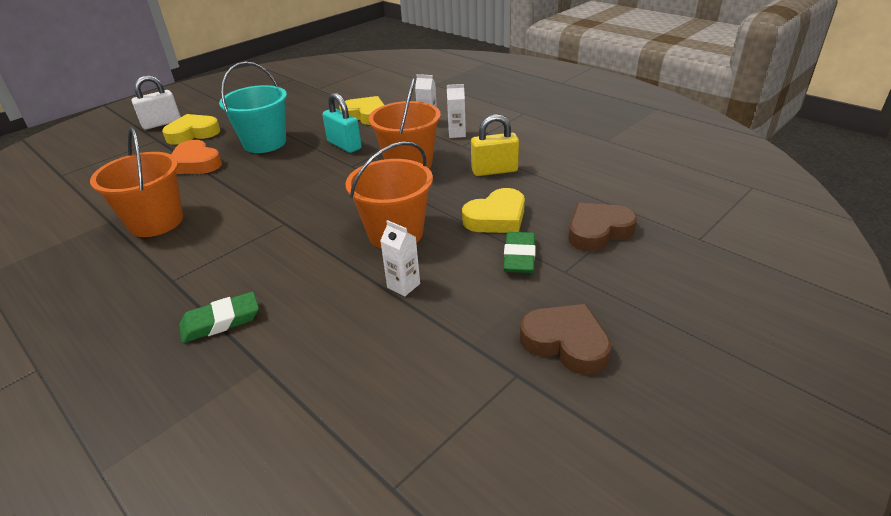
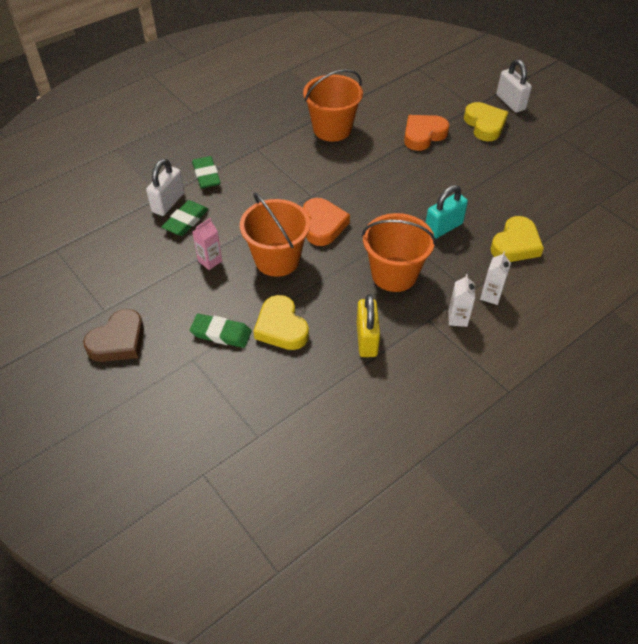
camera: 95 degrees right, 15 degrees up
(265, 143) = (457, 173): turquoise bucket -> none
(279, 352) = (168, 203): none -> white padlock
(323, 323) = (186, 221): none -> green eraser
(337, 209) = (323, 225): none -> orange heart
(403, 285) = (210, 261): white carton -> pink carton
(598, 231) = (238, 397): brown heart -> none

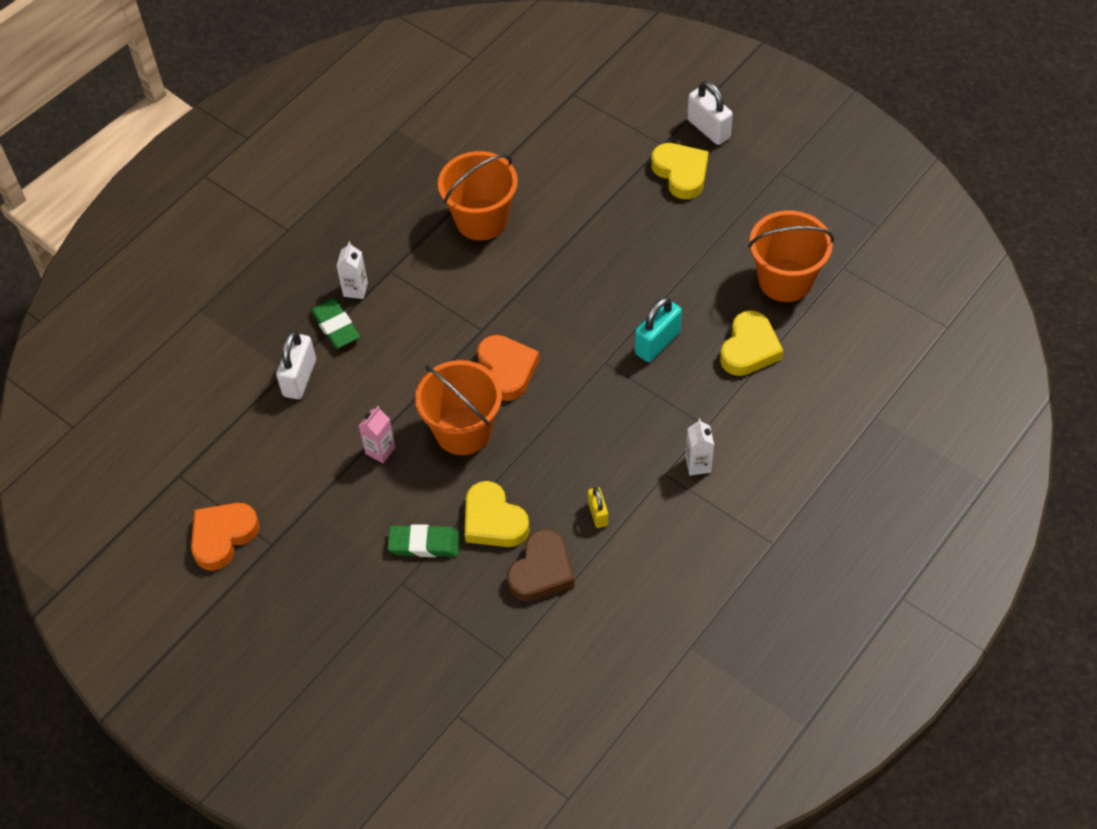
camera: 10 degrees left, 5 degrees up
(118, 341) = (305, 580): brown heart -> brown heart (541, 571)
(186, 221) = (331, 400): green eraser -> none
(366, 339) = (598, 514): yellow padlock -> yellow padlock, size x0.59
(394, 274) = (611, 421): orange bucket -> orange bucket (785, 280)
(423, 135) = (604, 206): orange heart -> orange heart (223, 537)
(490, 296) = (731, 426): white carton -> white carton (355, 289)

